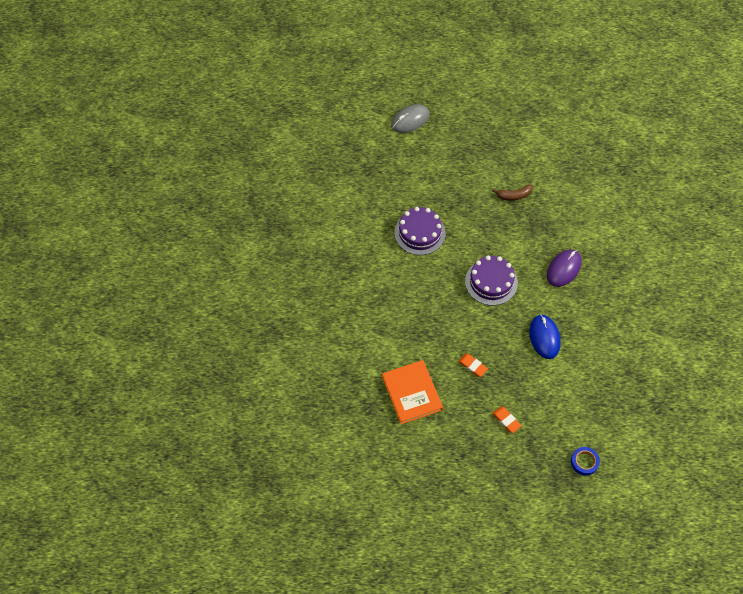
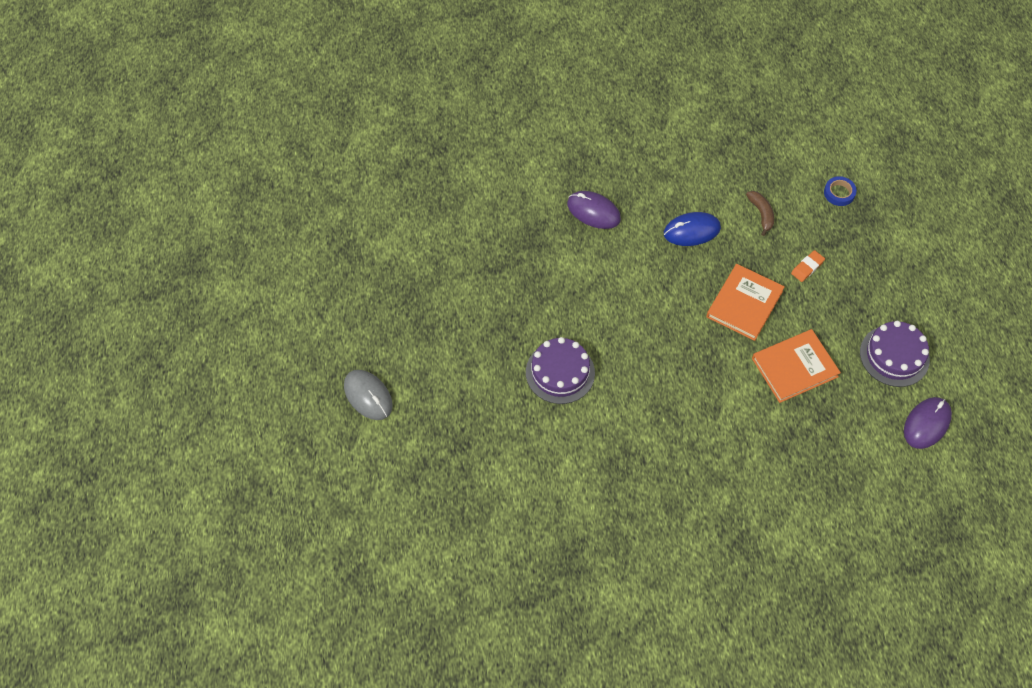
camera: 95 degrees left, 0 degrees up
(353, 484) = (926, 424): none -> purple mouse
(472, 366) = (744, 304): orange eraser -> orange book
(491, 282) = (623, 288): purple cake -> purple cake (894, 356)
(514, 195) = (489, 265): brown banana -> brown banana (761, 214)

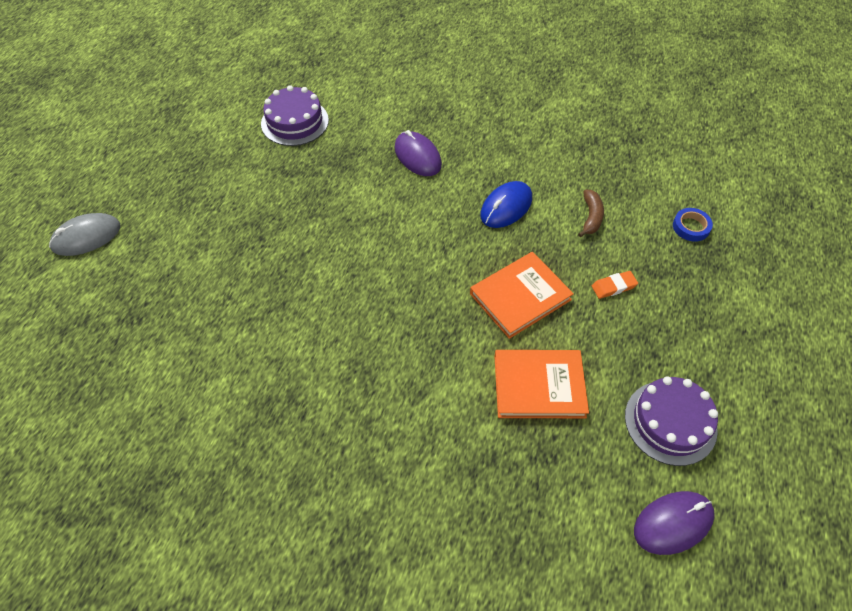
camera: 25 degrees right, 5 degrees down
(368, 396) = (86, 237): grey mouse -> grey mouse turned 75 degrees clockwise
(560, 372) = (280, 288): purple cake -> purple cake (295, 122)
(691, 231) = (506, 207): blue mouse -> blue mouse turned 60 degrees counterclockwise

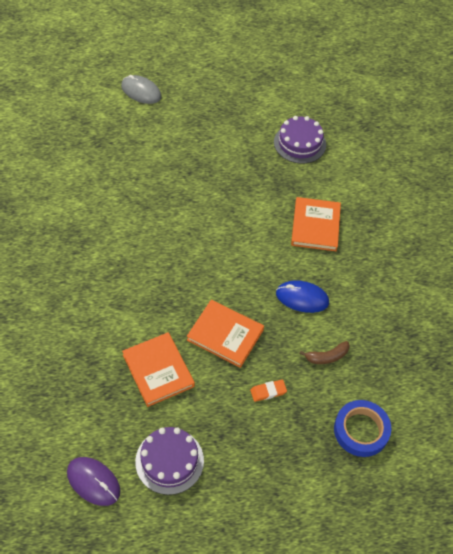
camera: 60 degrees right, 0 degrees up
(417, 156) = (315, 226): purple mouse -> orange book
(613, 286) = (268, 391): orange eraser -> orange eraser turned 60 degrees counterclockwise
(691, 227) = (361, 430): blue tape -> blue tape, size x1.72

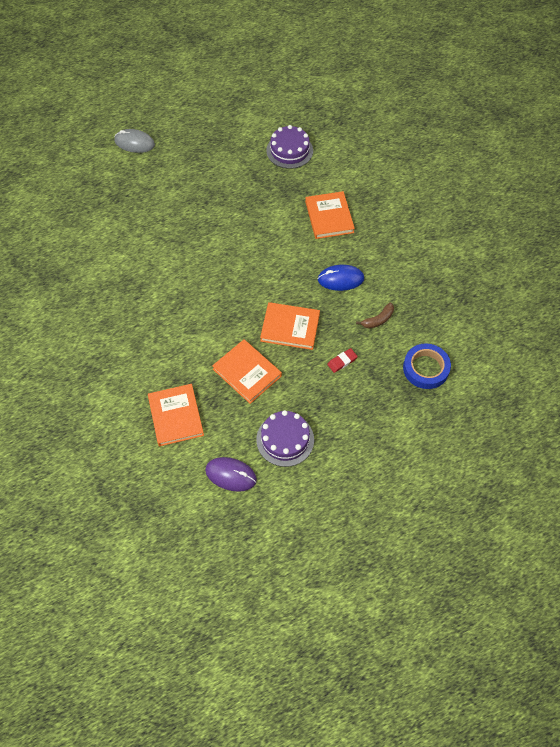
camera: 15 degrees left, 5 degrees up
(62, 394) = (176, 416): none -> orange book
(268, 391) = (342, 361): orange eraser -> red eraser

